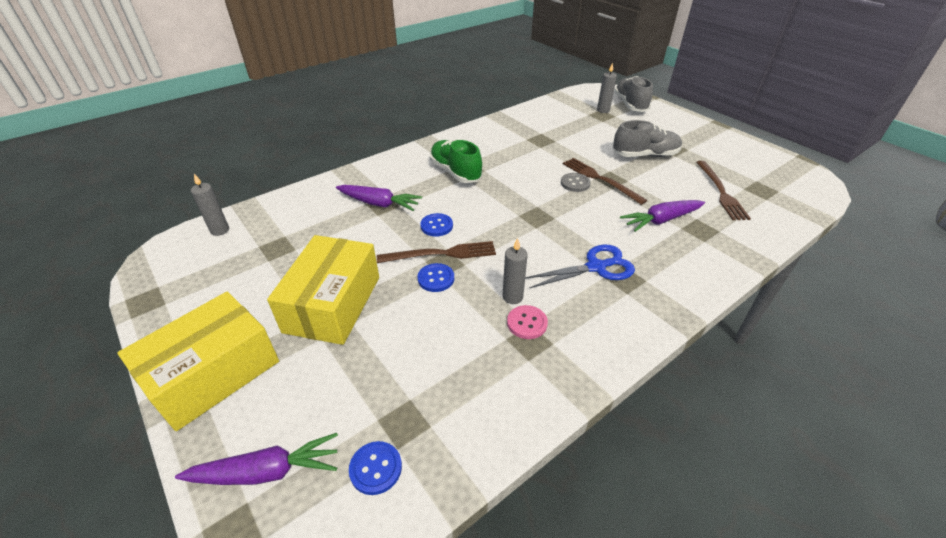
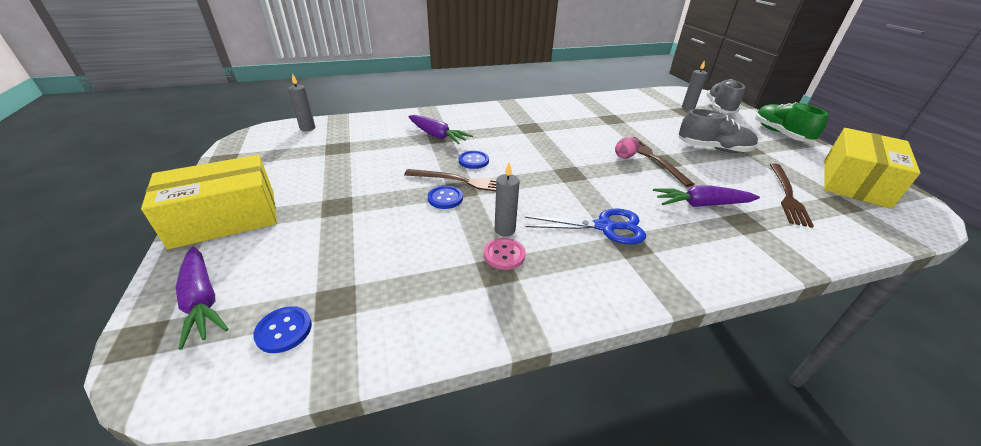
camera: 20 degrees right, 5 degrees down
(267, 471) = (202, 301): purple carrot -> purple carrot turned 45 degrees clockwise
(333, 304) = (348, 195): yellow box -> yellow box (854, 182)
(455, 172) = (517, 127): green shoe -> green shoe (780, 134)
(575, 183) = (625, 156): grey button -> pink egg

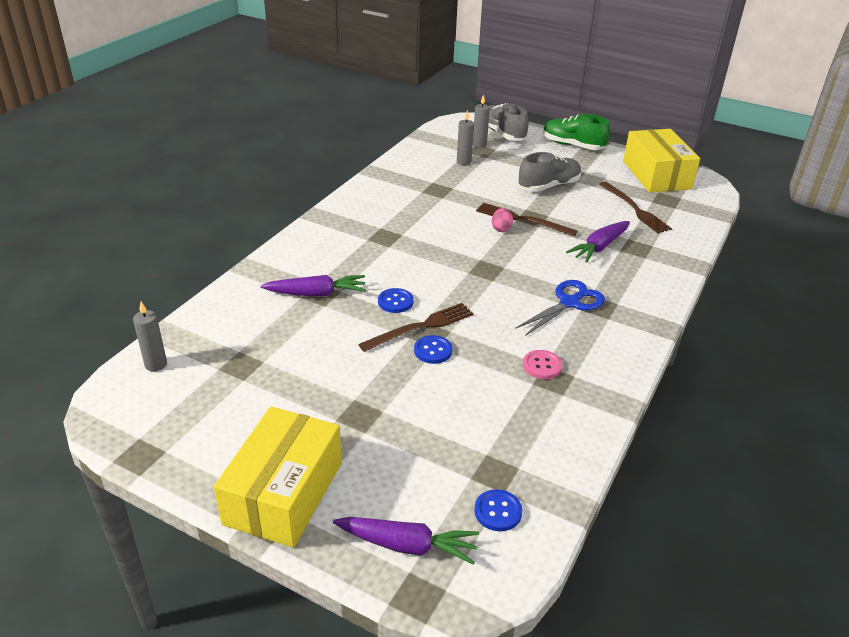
camera: 45 degrees left, 0 degrees up
(504, 230) = (514, 347): grey candle -> grey candle (463, 162)

